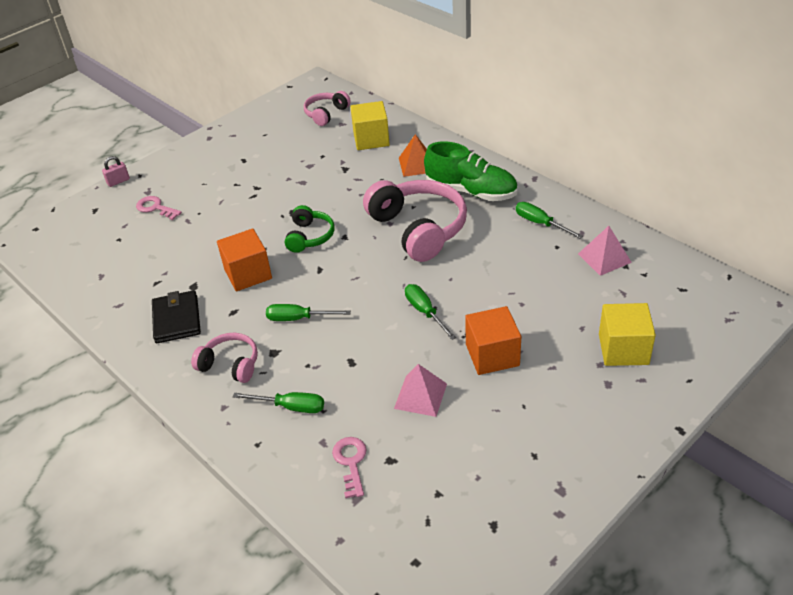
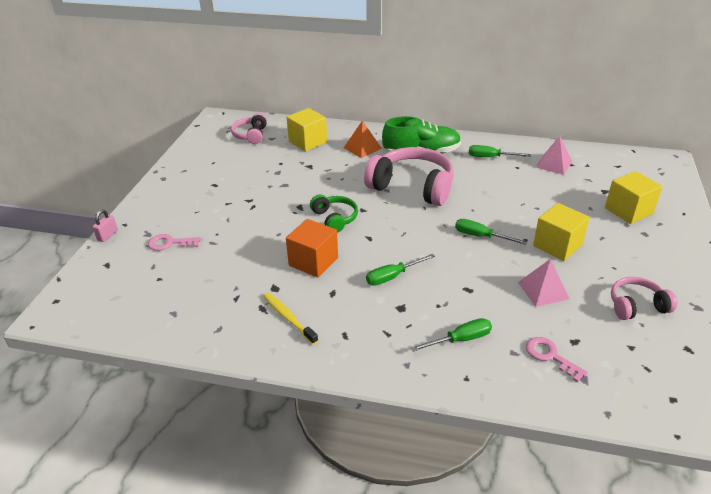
camera: 35 degrees left, 5 degrees down
(177, 319) = (288, 318): black wallet -> yellow toothbrush
(230, 364) = (375, 331): pink headphones -> pink headphones (636, 306)
(492, 355) = (557, 245): orange cube -> yellow cube

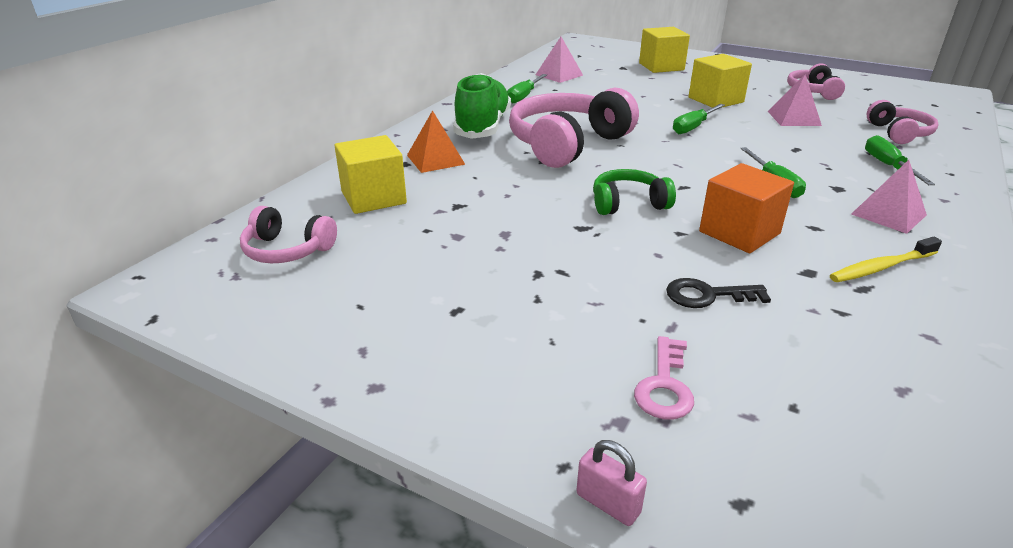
camera: 75 degrees left, 5 degrees down
(241, 252) = (707, 295): none -> black key
(366, 329) = (888, 214): none -> pink pyramid
(550, 356) = (898, 133): pink key -> pink headphones

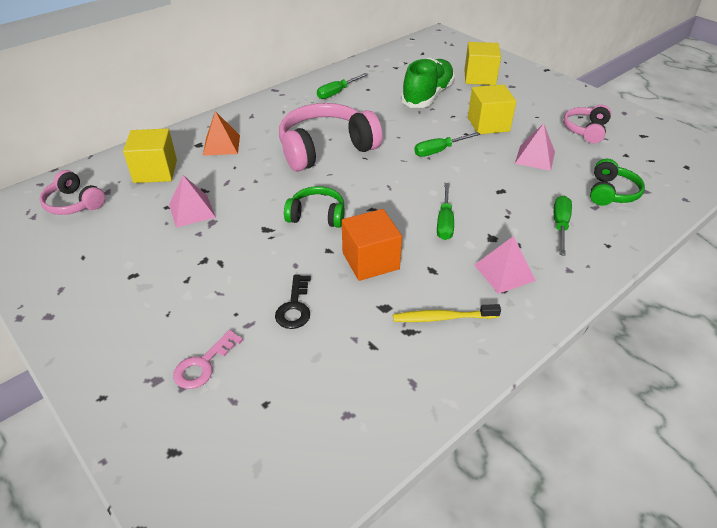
camera: 20 degrees right, 10 degrees up
(483, 127) = (280, 119): green shoe -> green shoe (427, 96)
(559, 75) = (385, 73): pink pyramid -> pink pyramid (192, 210)
(608, 503) = (104, 427): pink padlock -> none
(707, 295) = (295, 307): black key -> black key turned 105 degrees counterclockwise
(898, 133) = (611, 192): pink headphones -> green headphones

